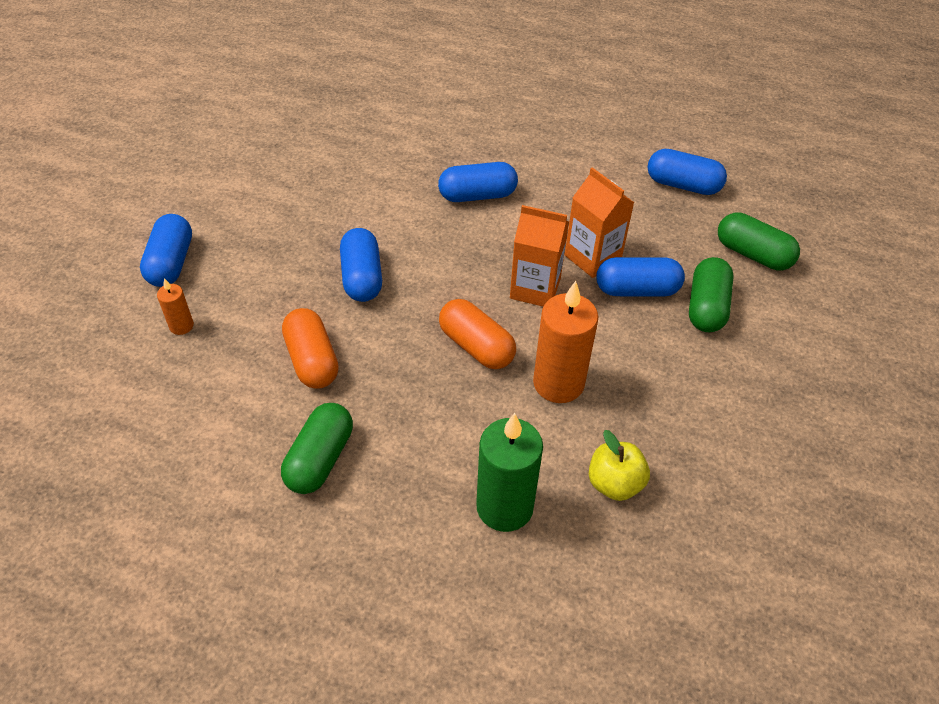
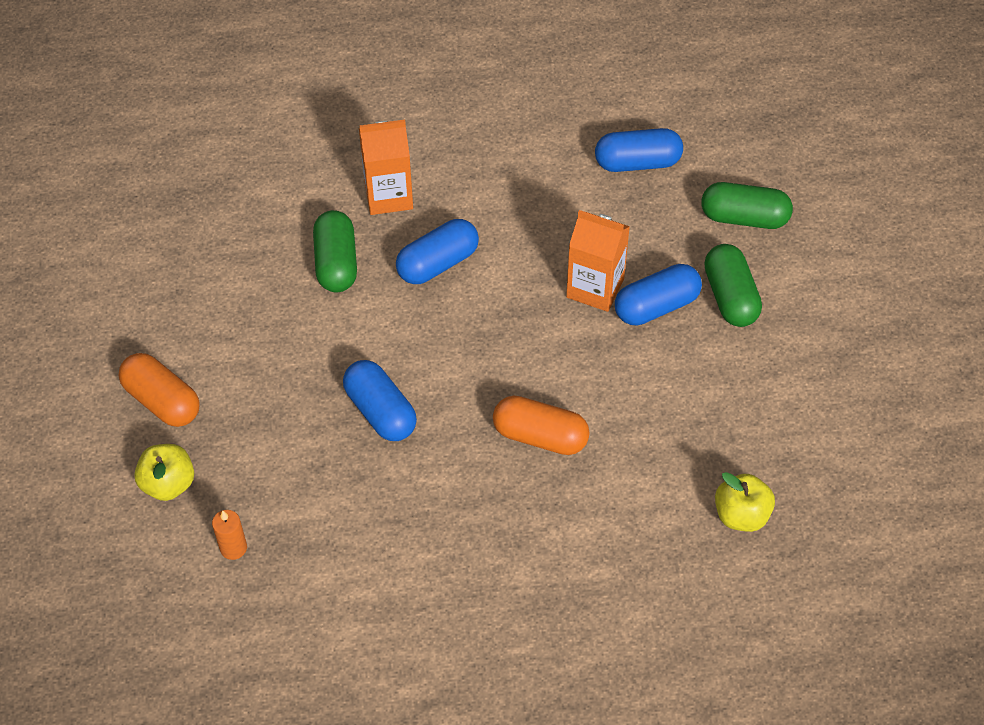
camera: 25 degrees left, 5 degrees up
(171, 263) = (168, 484): blue capsule -> yellow apple
(312, 360) = (391, 523): orange capsule -> orange capsule (162, 401)
(320, 459) = (467, 617): green capsule -> green capsule (336, 263)
(504, 507) = (659, 582): green candle -> none
(535, 288) = (559, 348): orange carton -> orange carton (388, 195)
(558, 383) = (638, 440): orange candle -> none

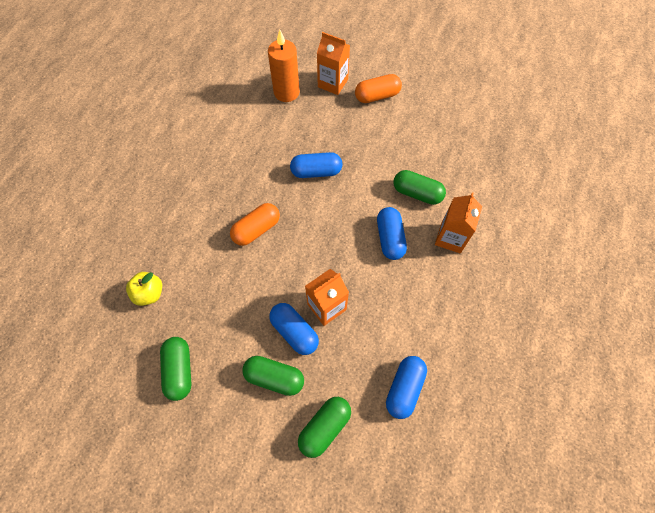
camera: 120 degrees right, 10 degrees up
(168, 484) = (332, 83): yellow apple -> orange carton
(233, 548) = (286, 92): orange candle -> orange candle, size x2.05
(656, 306) = (294, 331): blue capsule -> blue capsule turned 45 degrees counterclockwise
(807, 407) = (179, 370): none -> green capsule

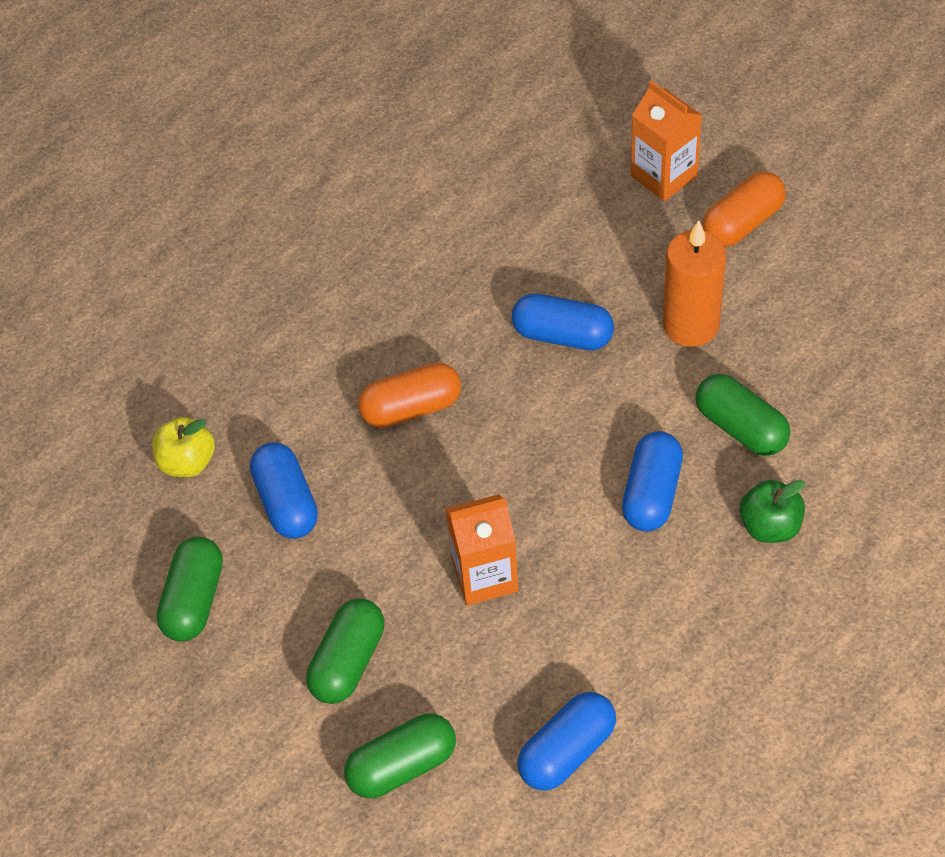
camera: 25 degrees right, 10 degrees down
(274, 377) = (348, 662): green capsule -> green capsule turned 75 degrees clockwise
(286, 92) = (565, 171): orange candle -> orange candle (691, 325)
(294, 331) = (411, 599): blue capsule -> blue capsule (286, 502)
(377, 96) = (742, 223): orange capsule -> orange capsule turned 45 degrees counterclockwise
(450, 238) = (770, 526): orange carton -> green apple

